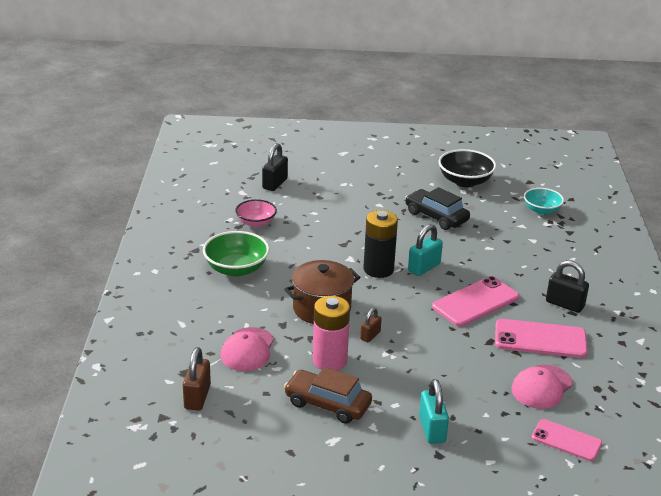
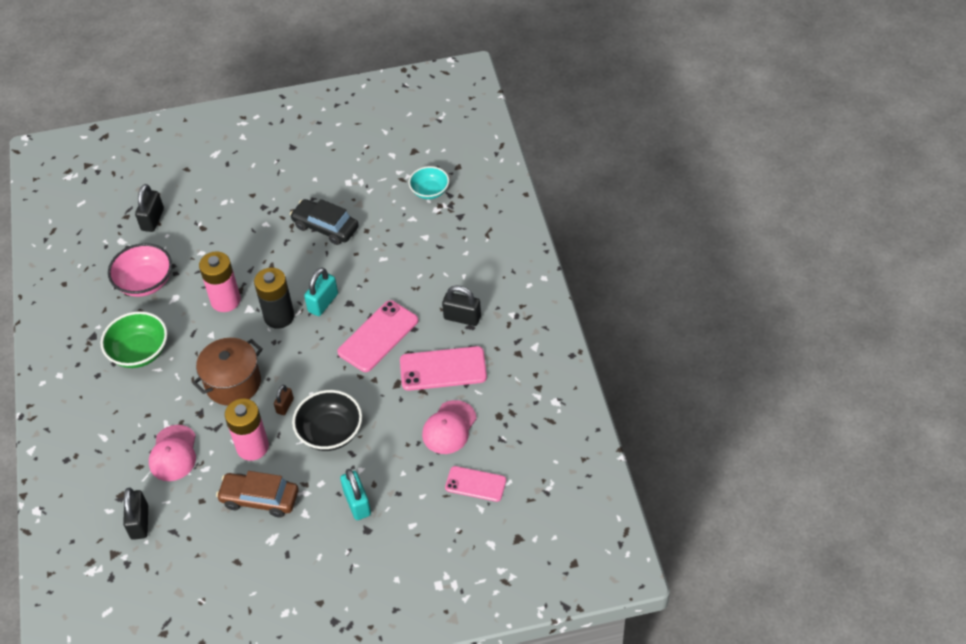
camera: 10 degrees left, 20 degrees up
(197, 397) = (139, 522): brown padlock -> black padlock
(256, 223) = (145, 282): pink bowl -> pink bowl, size x1.50
(329, 248) = (225, 300): none -> pink battery
(465, 181) = (348, 167): black bowl -> black bowl (330, 432)

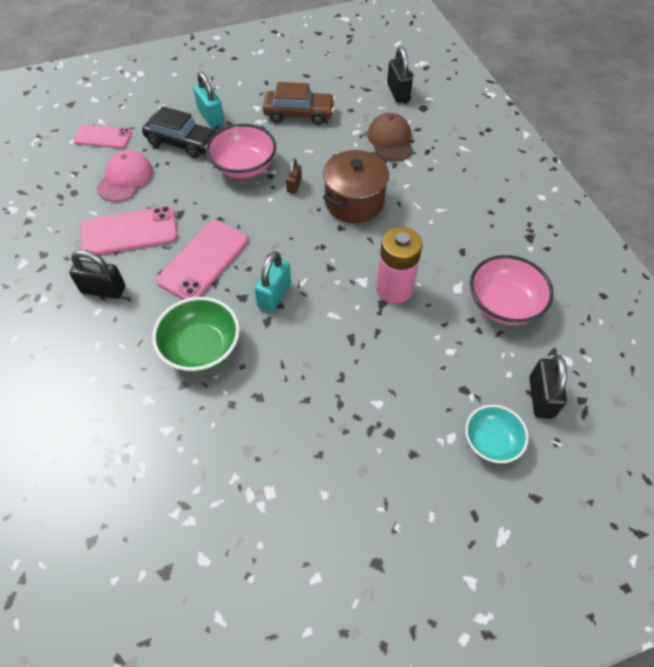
camera: 170 degrees right, 5 degrees up
(139, 352) = (468, 225): green bowl -> green bowl (201, 348)
(173, 453) = (390, 140): pink cap -> brown cap
(252, 447) = (317, 150): pink battery -> none
(279, 316) = (324, 274): black battery -> none
(325, 227) = (290, 404): black car -> black car (182, 142)
(330, 432) = (244, 166): black bowl -> pink bowl
(429, 191) = (139, 484): turquoise bowl -> turquoise bowl (491, 441)

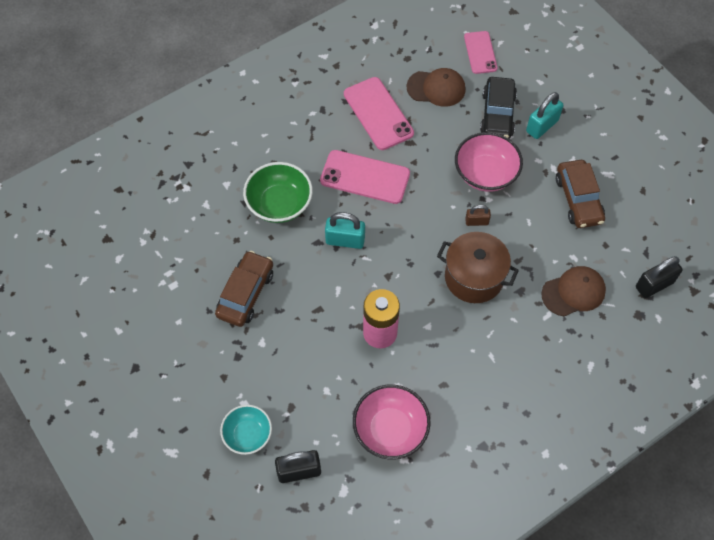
camera: 75 degrees right, 5 degrees up
(103, 289) = (314, 119): black padlock -> none
(125, 178) = (436, 88): pink cap -> brown cap
(309, 408) = (245, 293): none -> brown car

